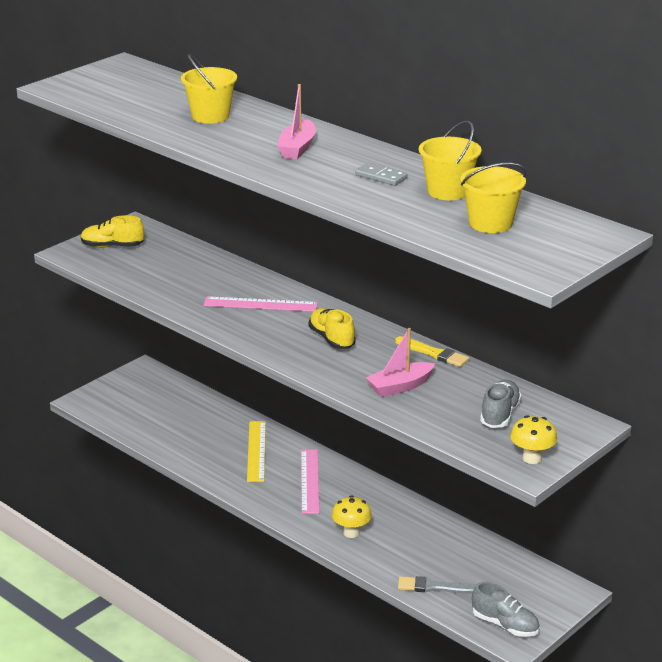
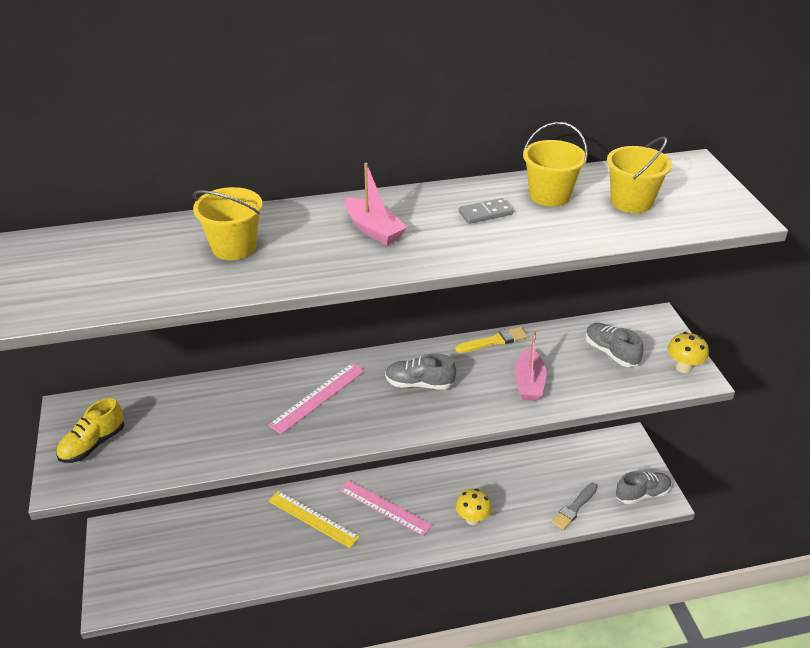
camera: 55 degrees left, 10 degrees up
(332, 339) = (419, 384): yellow shoe -> grey shoe

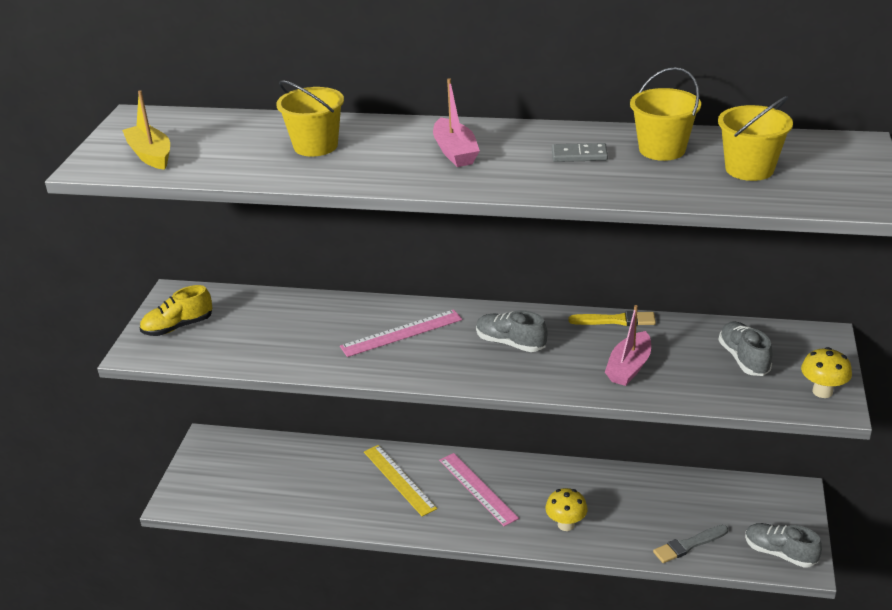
camera: 25 degrees right, 5 degrees down
(63, 289) = (151, 155): none -> yellow boat
(642, 494) = (780, 553): grey shoe -> grey shoe turned 150 degrees counterclockwise

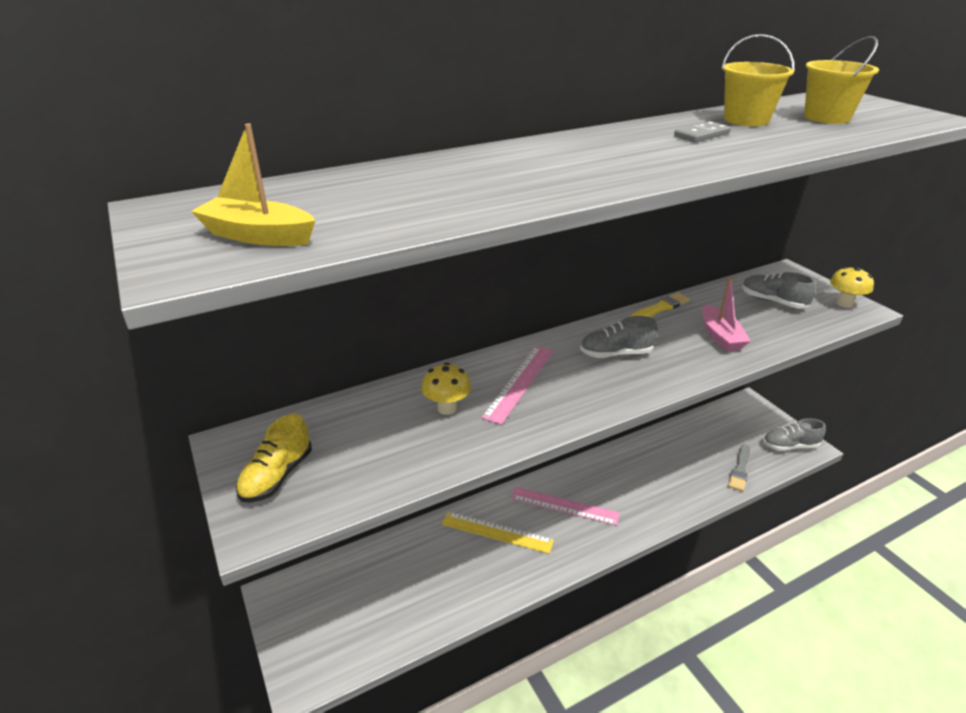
camera: 40 degrees left, 0 degrees up
(315, 146) = (456, 180): yellow bucket -> none
(455, 152) = (601, 154): pink boat -> none
(566, 524) = (654, 499): yellow mushroom -> yellow mushroom (447, 408)

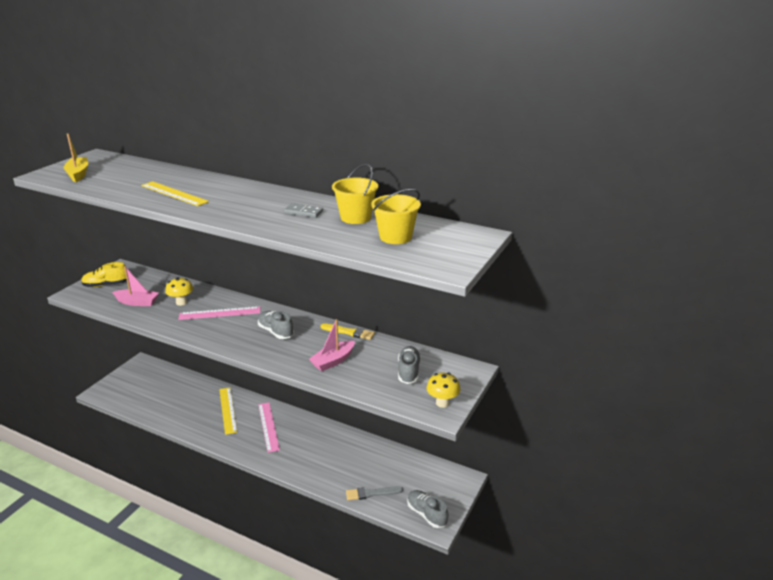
camera: 55 degrees right, 5 degrees down
(393, 453) = (137, 302): none -> pink boat
(517, 182) = (174, 193): none -> yellow ruler

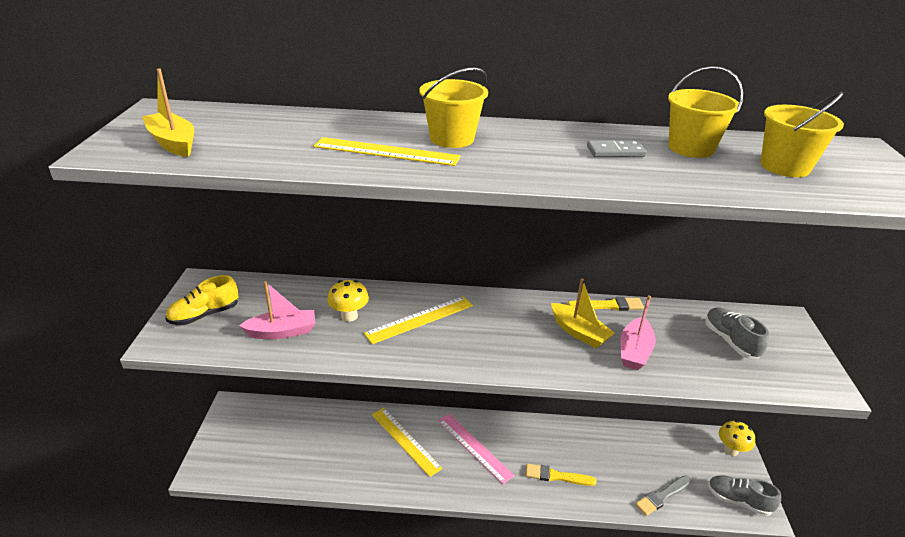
camera: 25 degrees left, 5 degrees up
(220, 313) = (420, 319): pink ruler -> yellow ruler
(221, 191) = (452, 138): none -> yellow bucket
(276, 332) = (521, 328): grey shoe -> none
(308, 459) = (556, 476): none -> yellow brush
(310, 342) = (579, 332): none -> yellow boat
(442, 403) = (811, 372): yellow mushroom -> yellow mushroom (731, 450)

